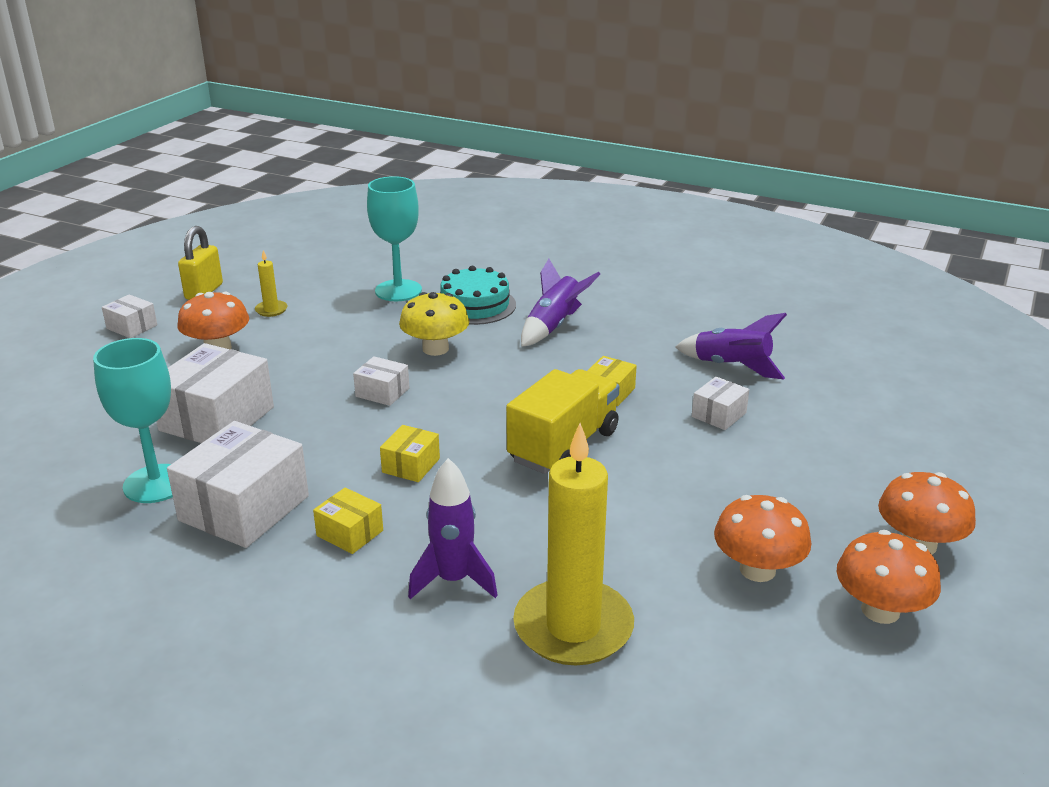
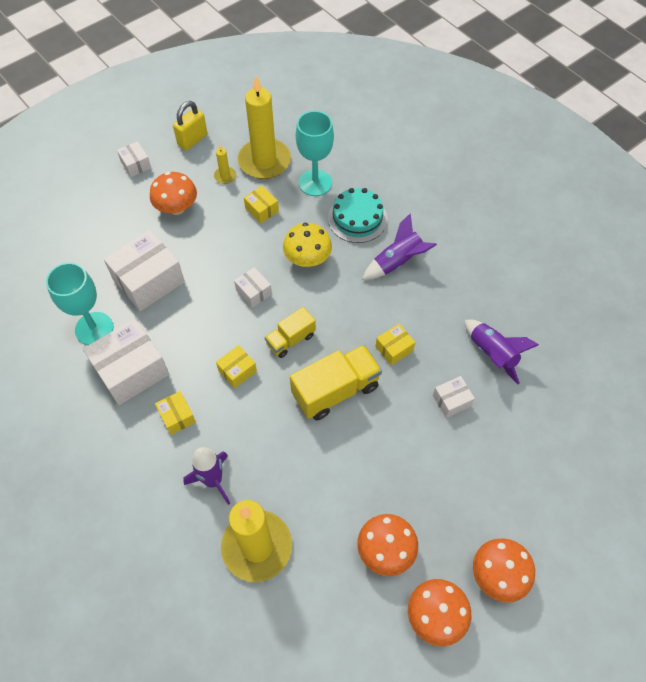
camera: 25 degrees right, 30 degrees up
(317, 288) = (264, 161): none -> yellow candle
(342, 325) = (262, 210): none -> yellow box
(466, 419) = (290, 339): none -> yellow truck

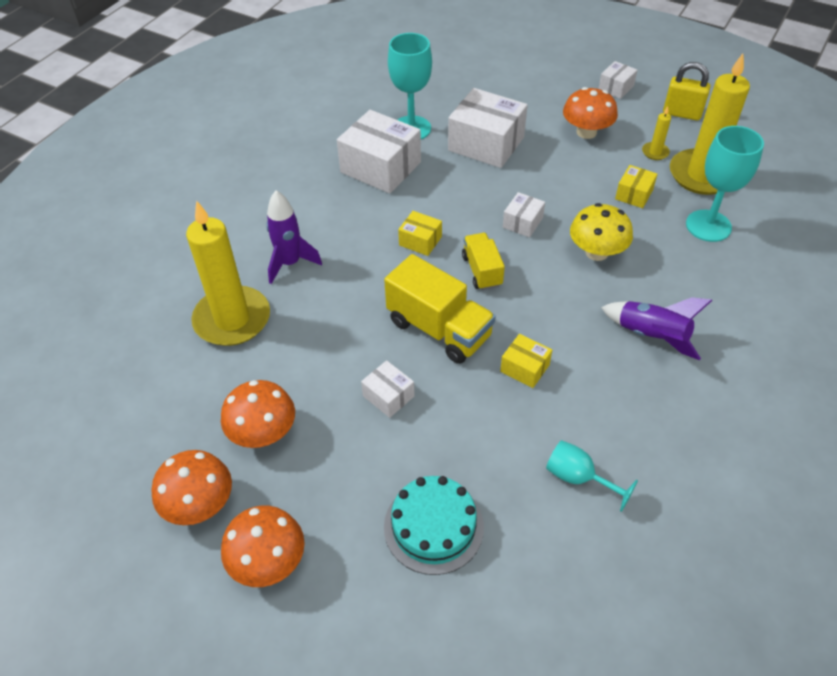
camera: 70 degrees right, 10 degrees down
(177, 416) = (347, 215): yellow box -> none
(290, 339) = (482, 271): yellow truck -> yellow truck turned 45 degrees clockwise
(357, 218) = (687, 279): turquoise cake -> turquoise cake (433, 526)
(451, 401) = (484, 448): white box -> white box (388, 396)
(492, 354) = (578, 478): purple rocket -> turquoise goblet

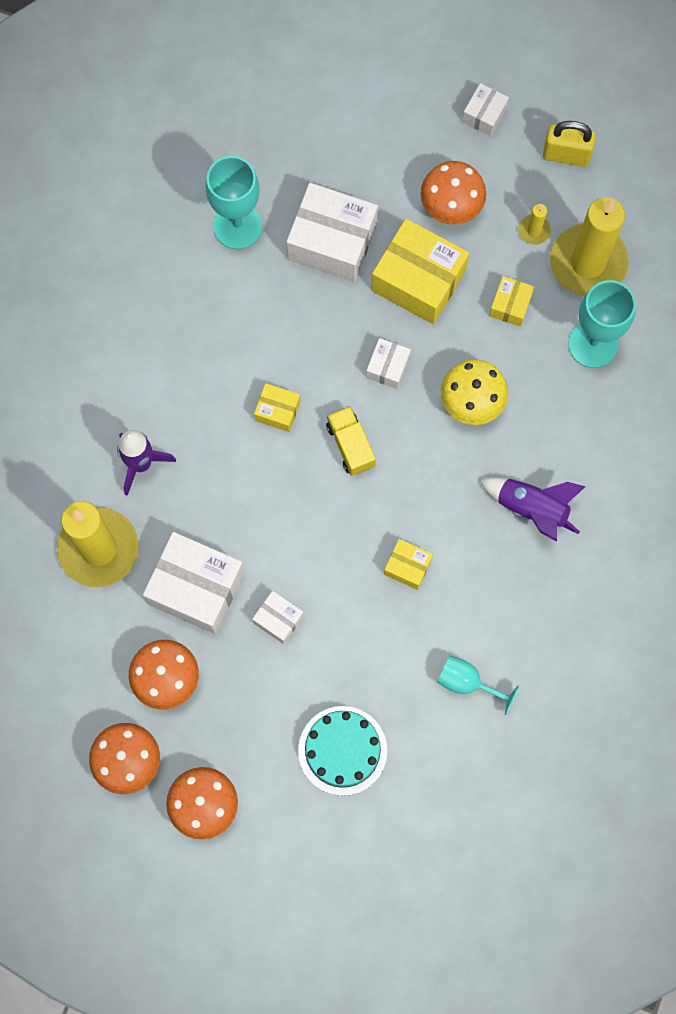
camera: 10 degrees left, 25 degrees up
(380, 167) = (212, 300): white box -> white box (196, 588)
(439, 329) = (316, 530): yellow truck -> none
(555, 172) = (418, 280): none -> yellow box

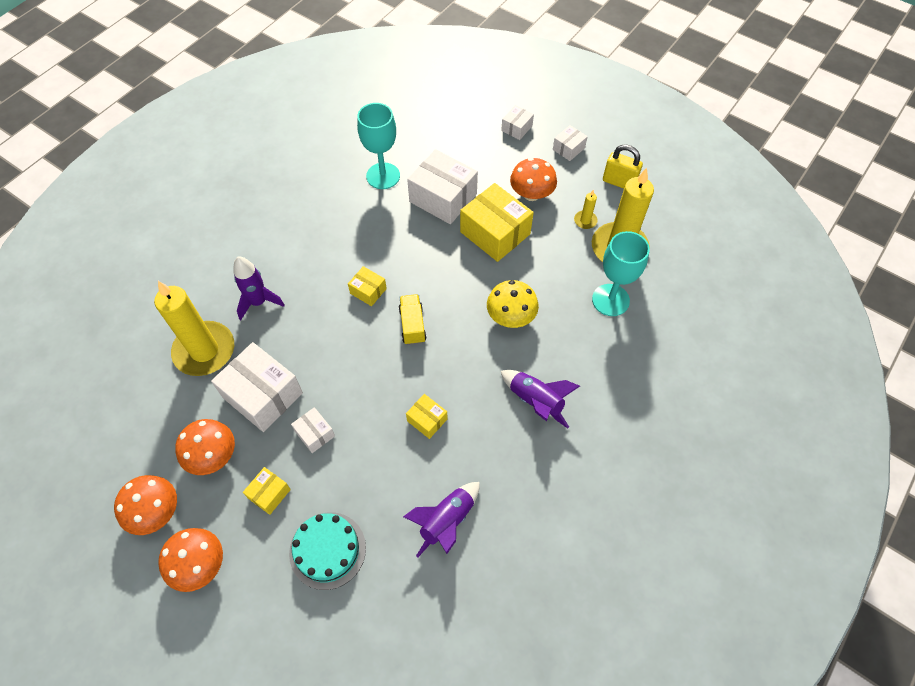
camera: 15 degrees right, 15 degrees down
(388, 367) = (456, 281): white box -> white box (516, 128)
(467, 682) = (446, 521): turquoise goblet -> purple rocket
(510, 305) = (556, 262): yellow box -> yellow box (269, 494)

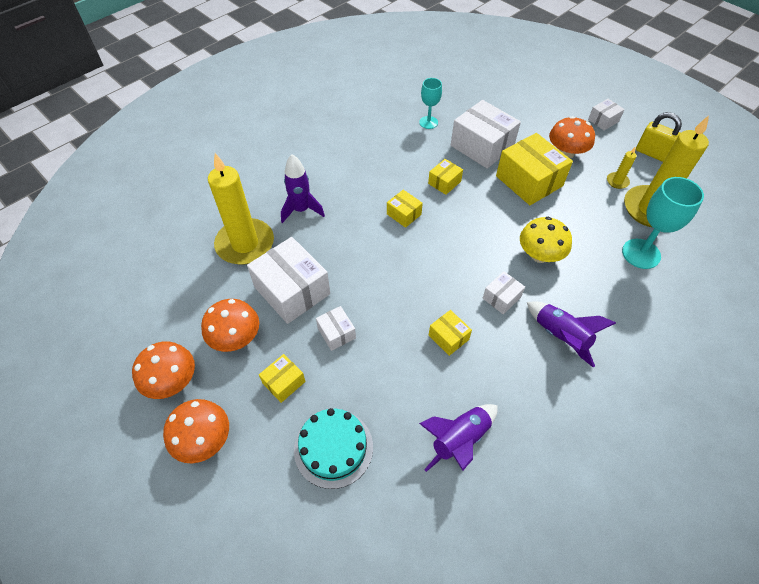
camera: 10 degrees right, 5 degrees down
(383, 176) = (428, 122): turquoise goblet -> turquoise goblet, size x0.61
(407, 247) = (444, 182): none -> yellow box
(412, 325) = (442, 249): yellow truck -> none
(516, 128) = (555, 99): white box -> white box (501, 298)

